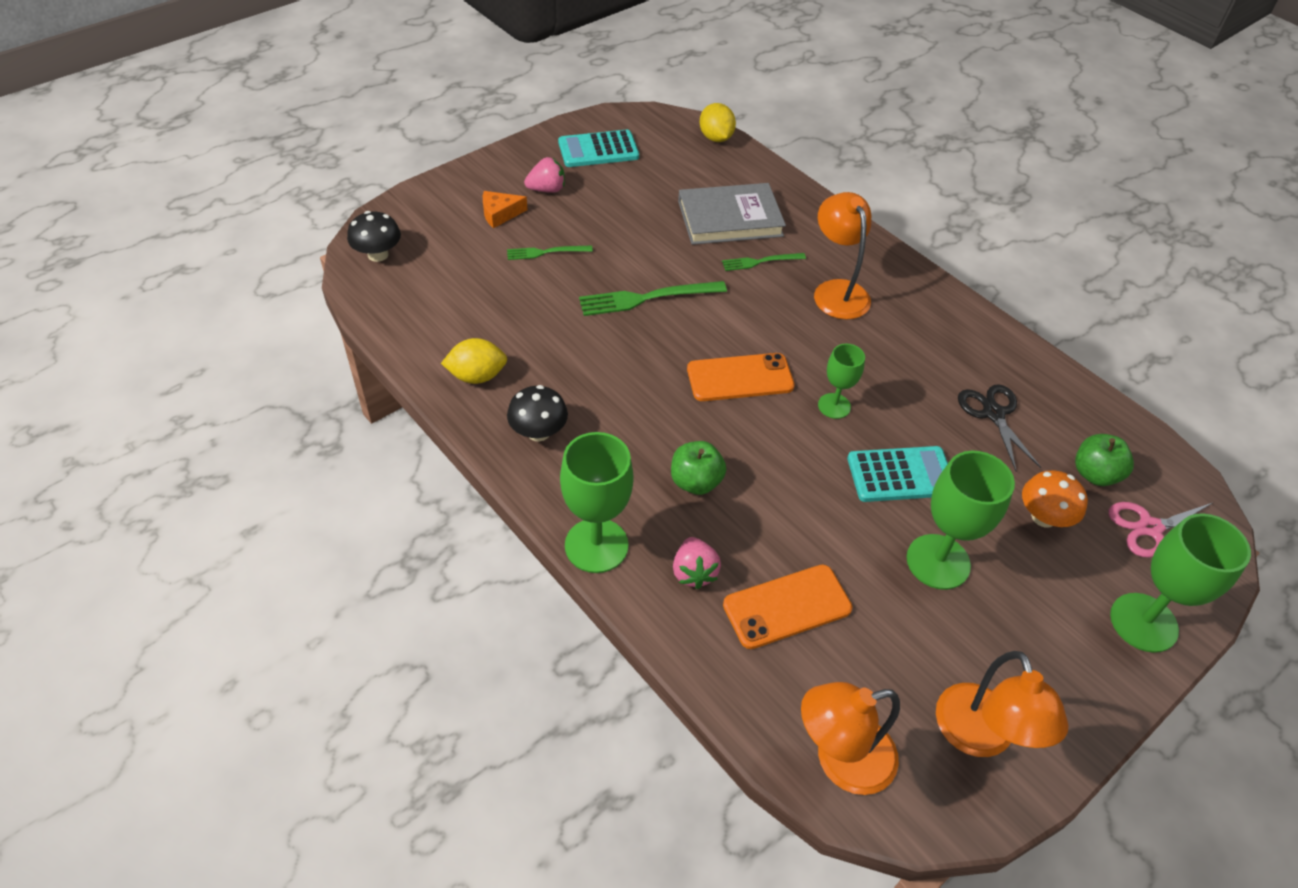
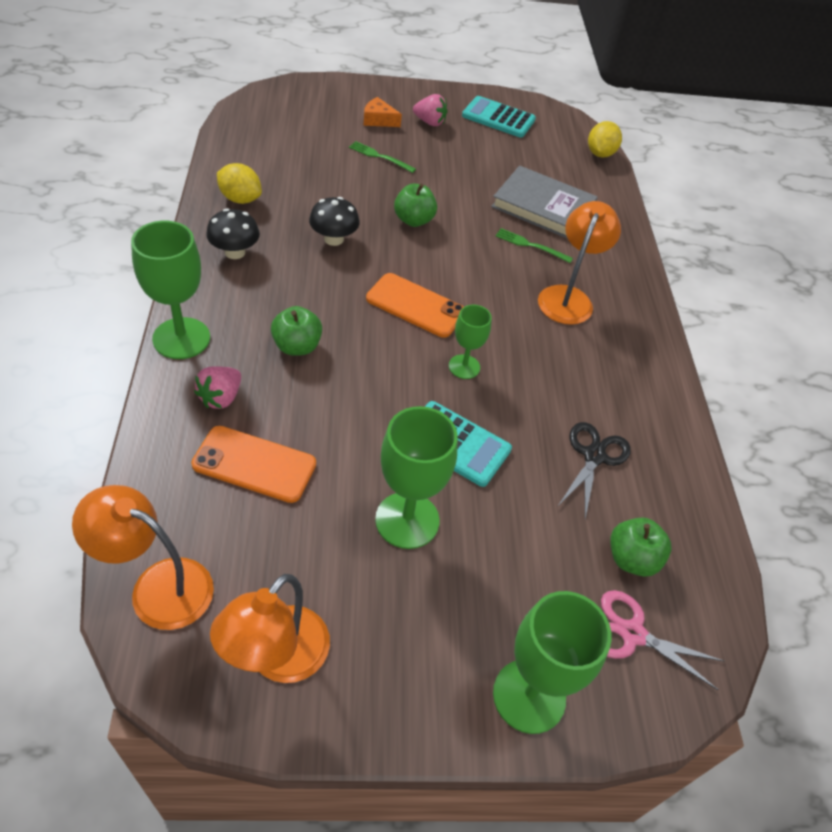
camera: 35 degrees right, 0 degrees up
(378, 254) = (271, 102): black mushroom -> black mushroom (334, 239)
(647, 298) = (413, 220): green fork -> green apple
(1043, 517) = (540, 555): orange mushroom -> none

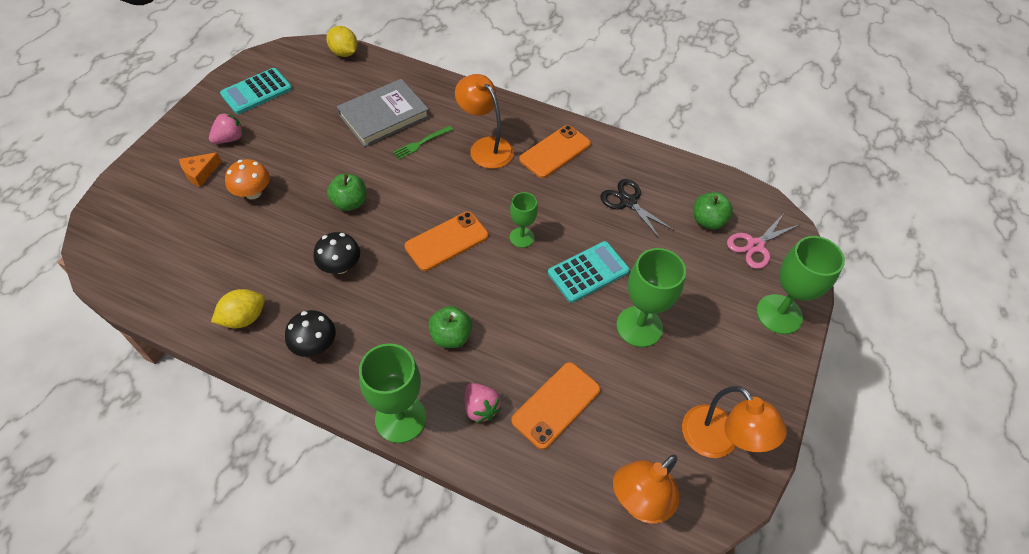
camera: 60 degrees left, 5 degrees up
(379, 157) = (253, 193): green fork -> orange mushroom
(613, 360) = (555, 152): none -> orange phone

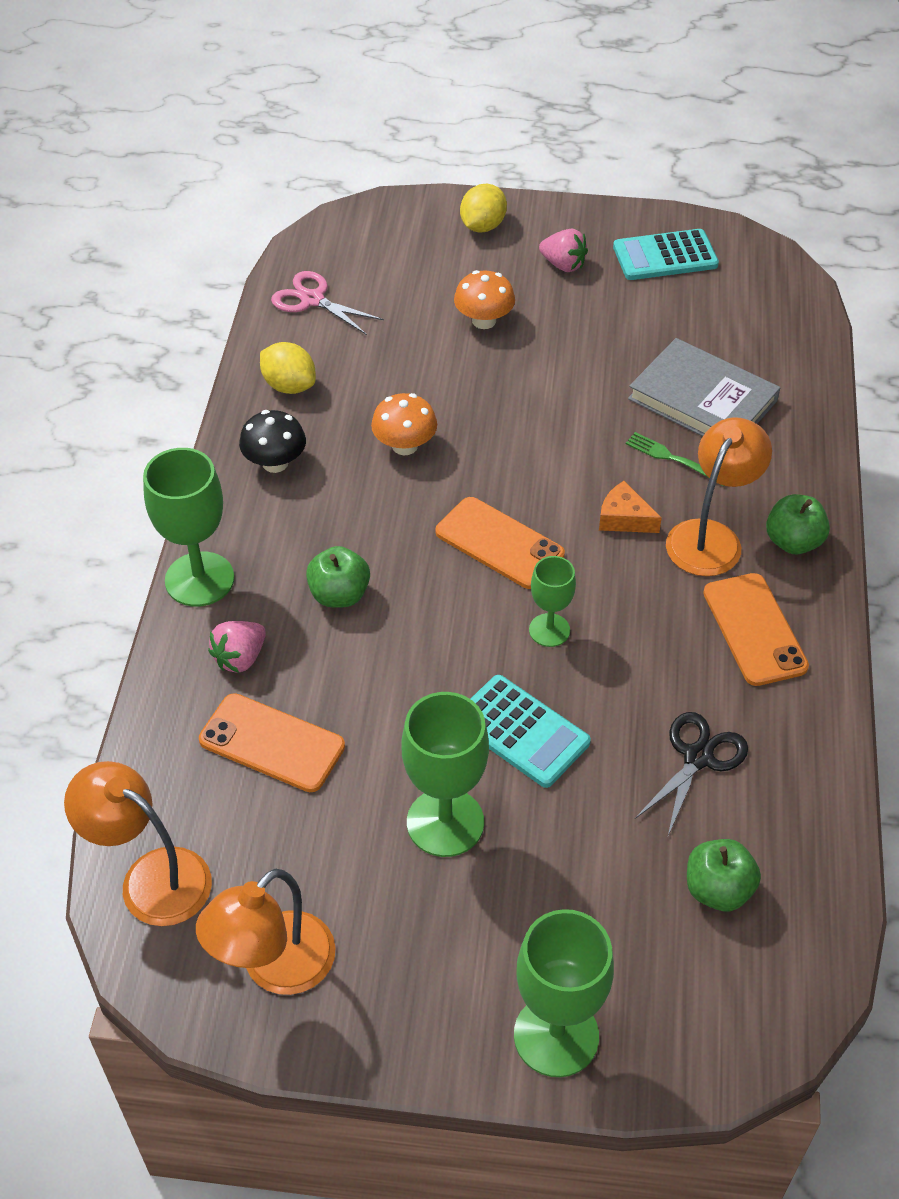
camera: 75 degrees right, 5 degrees down
(200, 173) = (490, 262): orange cheese -> orange cheese (624, 518)
(256, 91) = (665, 256): turquoise calculator -> turquoise calculator turned 45 degrees counterclockwise
(340, 266) = (405, 446): black mushroom -> orange mushroom
(344, 53) = (806, 314): yellow lemon -> yellow lemon (482, 226)
(350, 203) = (516, 419): green apple -> green apple (793, 542)
(555, 152) = (754, 629): orange phone -> orange phone turned 45 degrees clockwise
(755, 245) = (697, 978): pink scissors -> pink scissors (312, 299)

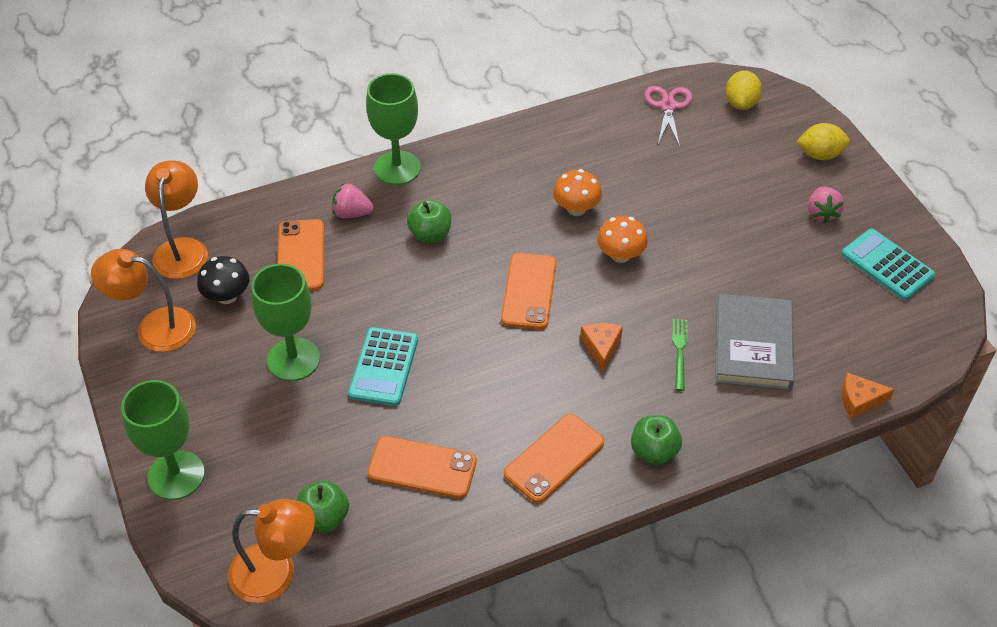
camera: 60 degrees right, 0 degrees up
(275, 463) = (512, 156): black mushroom -> black mushroom (227, 296)
(289, 386) = (582, 132): yellow lemon -> yellow lemon (741, 103)
(484, 321) = (725, 196): orange mushroom -> orange mushroom (620, 255)
(549, 630) = (474, 347): green goblet -> none
(698, 757) = (422, 467): black scissors -> orange phone
(710, 536) = (621, 401): orange lamp -> orange lamp (276, 573)
(819, 359) = (859, 400): none -> orange cheese

